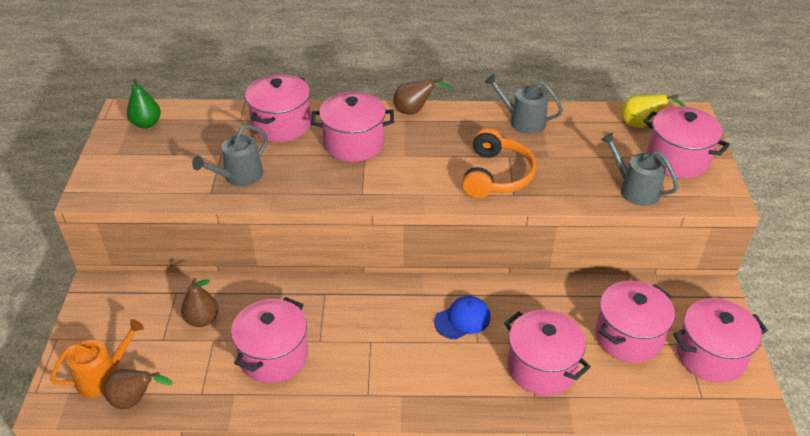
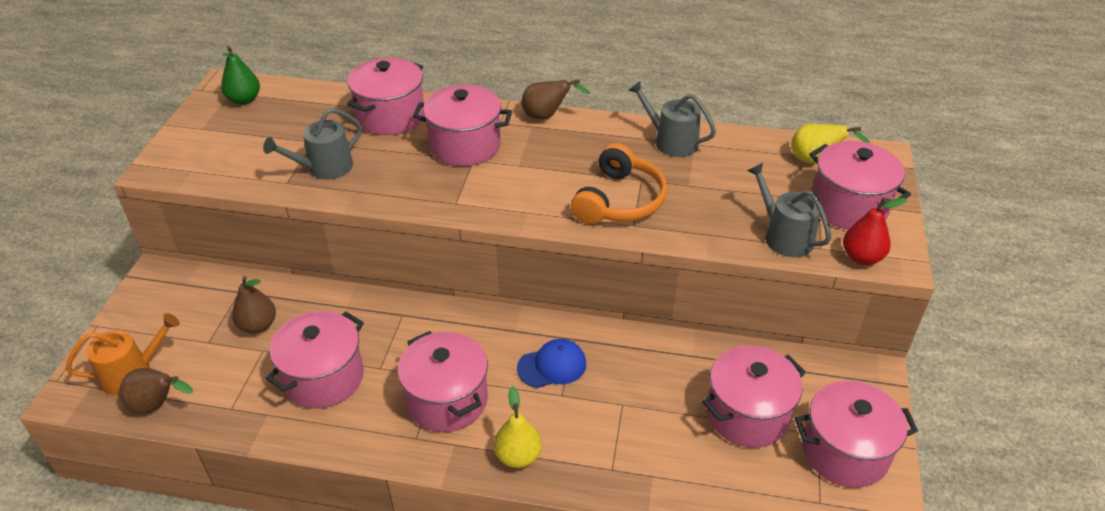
camera: 10 degrees right, 0 degrees up
(456, 397) = (518, 456): none -> yellow pear
(541, 367) = (630, 436): pink pot -> pink pot (447, 400)
(699, 199) = (862, 257): none -> red pear

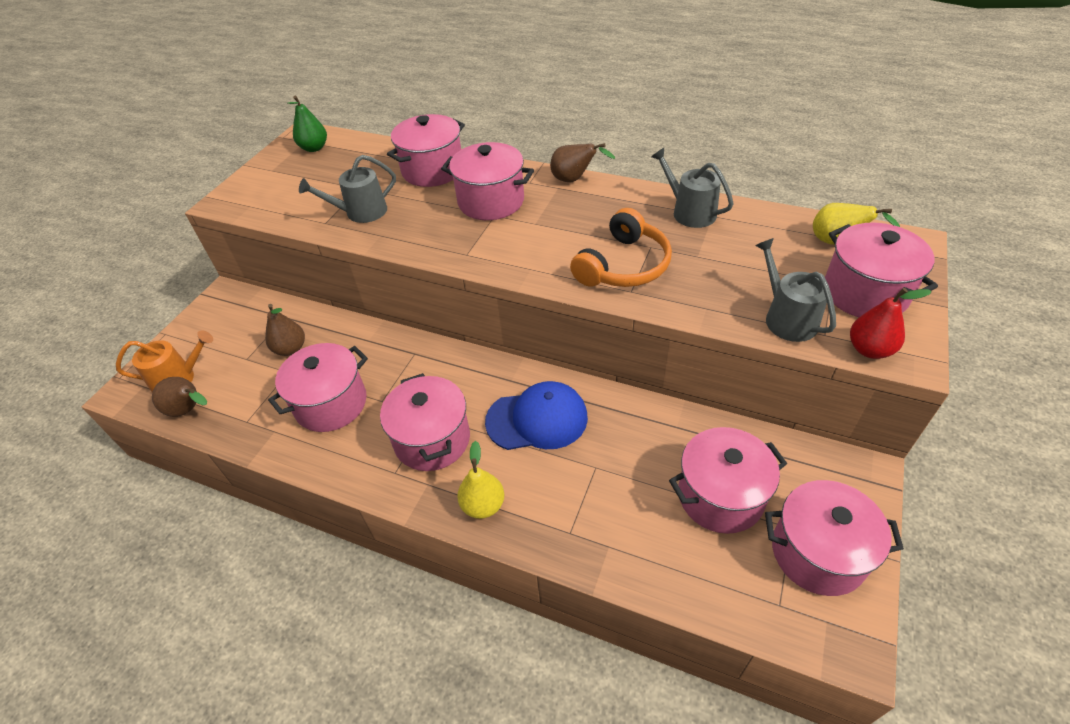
camera: 15 degrees right, 5 degrees up
(552, 366) = (537, 419): blue cap -> blue cap, size x1.51

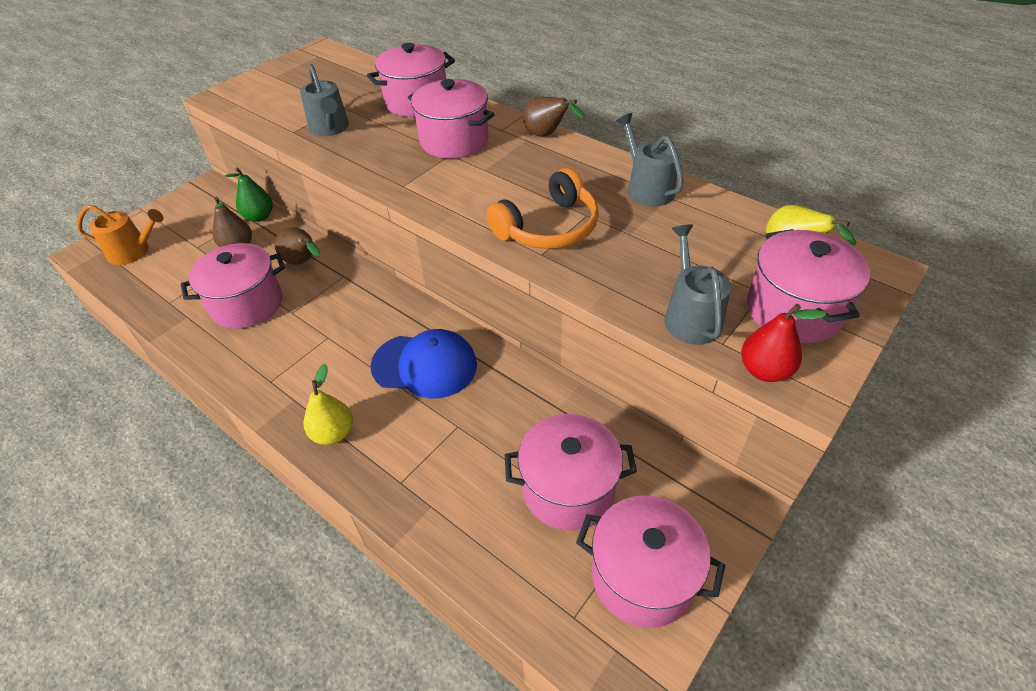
camera: 15 degrees right, 0 degrees up
(189, 410) = (128, 281): brown pear -> brown pear (303, 262)
(314, 148) = (322, 63): green pear -> green pear (259, 217)
(361, 212) = (330, 128): grey watering can -> grey watering can turned 105 degrees counterclockwise
(432, 439) = (318, 359): pink pot -> none

